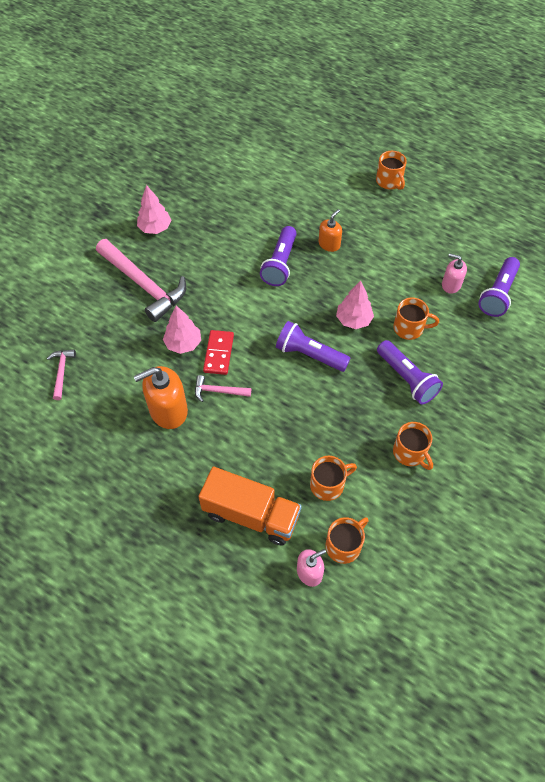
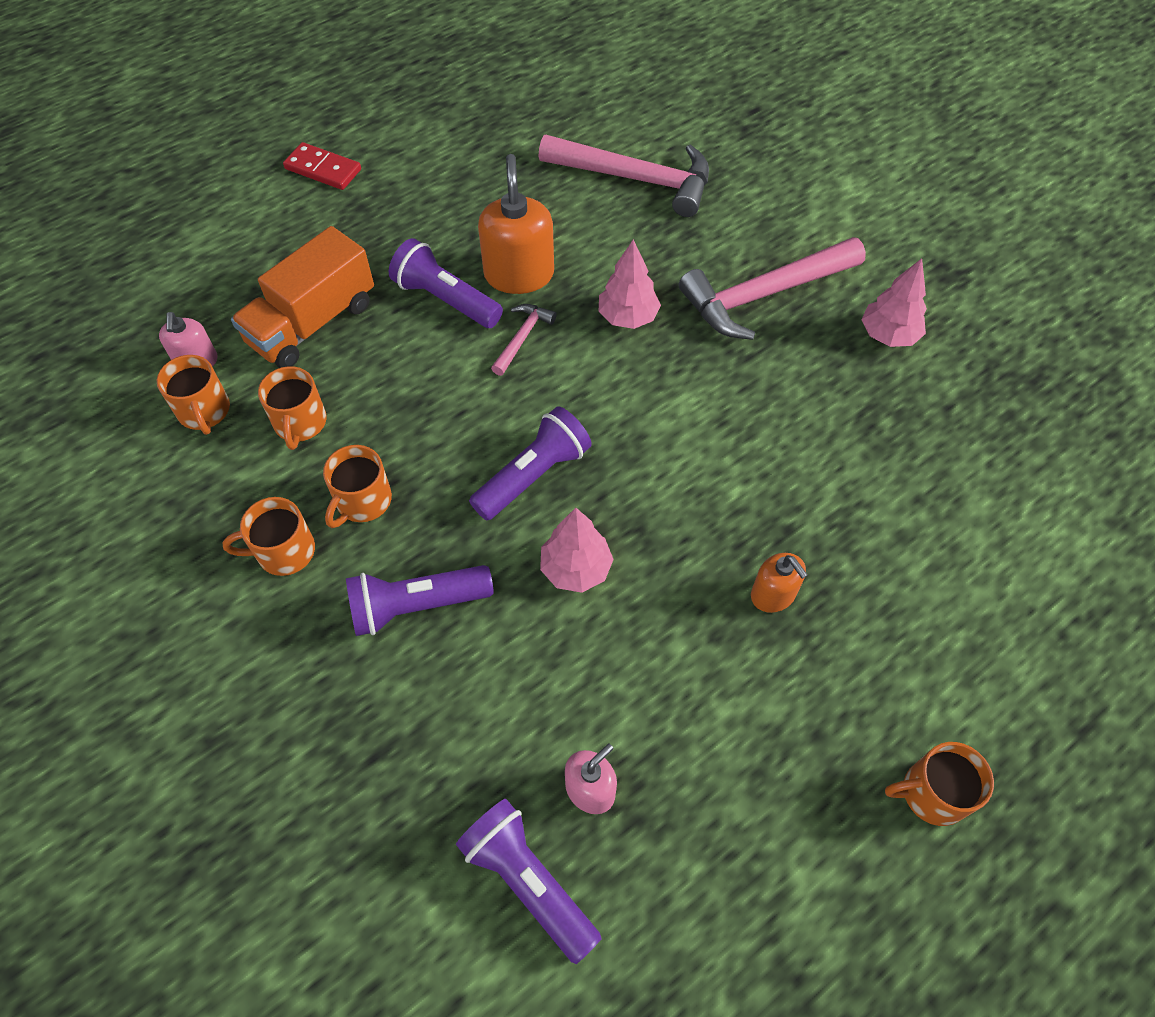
camera: 110 degrees right, 0 degrees up
(61, 372) = (636, 179): pink hammer -> pink hammer, size x2.12
(218, 353) = (590, 355): red domino -> red domino (323, 169)
(280, 264) = (748, 495): purple flashlight -> purple flashlight (445, 300)
(409, 328) = (518, 657): orange mug -> orange mug (362, 501)

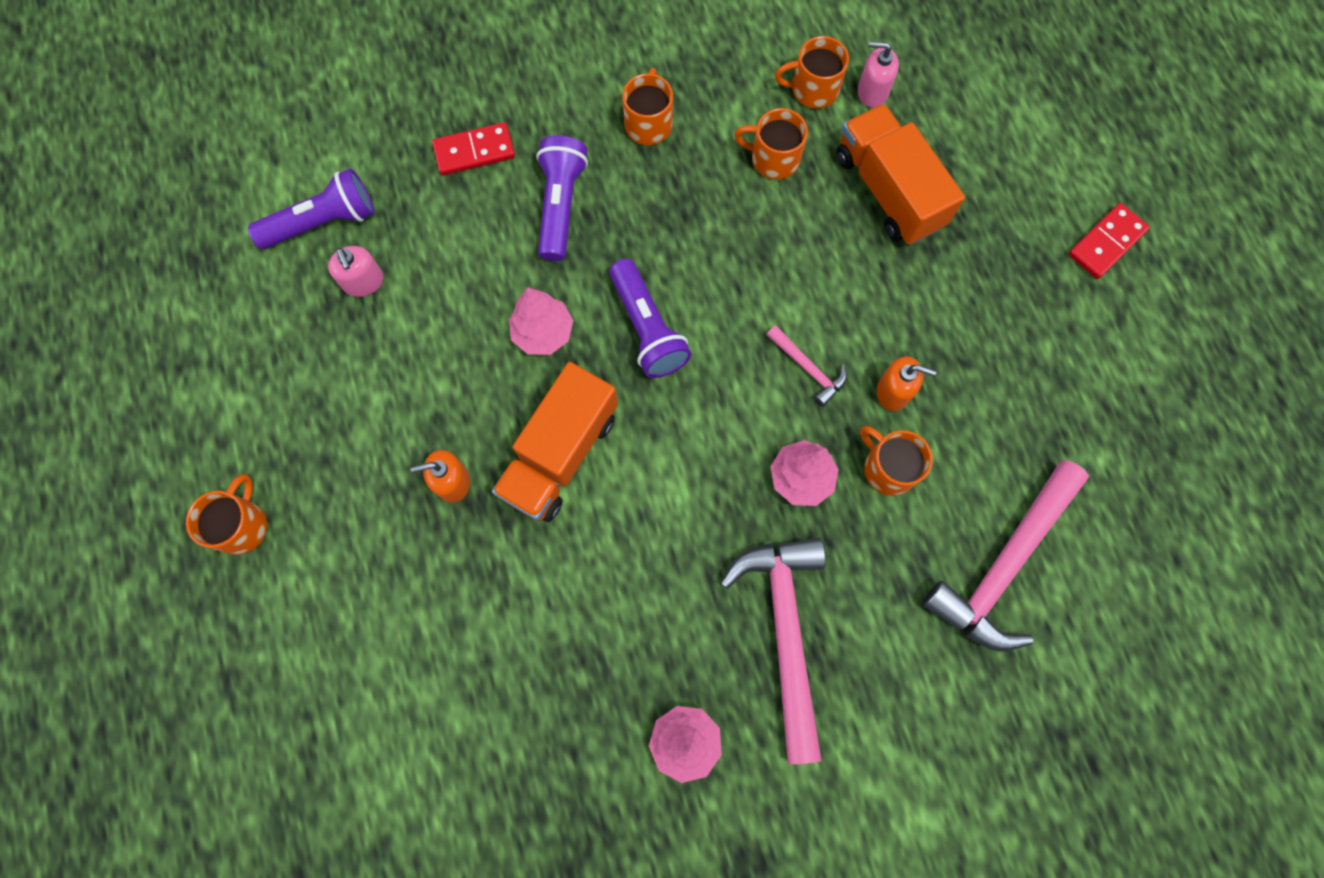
camera: 110 degrees right, 15 degrees up
(362, 501) = (673, 189): orange mug -> orange mug (888, 468)
(371, 730) = (474, 151): none -> red domino
(445, 300) = (880, 313): purple flashlight -> none
(519, 274) = (893, 391): orange soap dispenser -> orange soap dispenser, size x0.58
(697, 507) = (560, 454): none -> orange truck

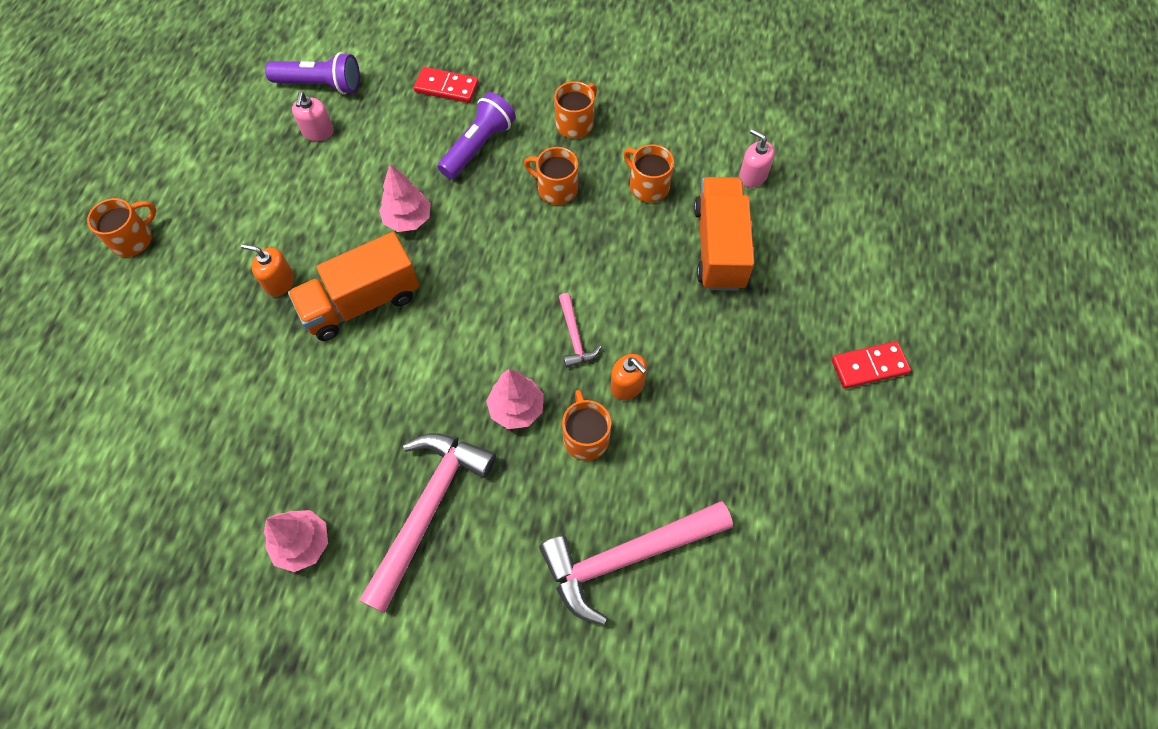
camera: 30 degrees right, 10 degrees down
(647, 328) = (480, 252): purple flashlight -> none
(813, 89) = (709, 155): orange mug -> orange mug (556, 189)

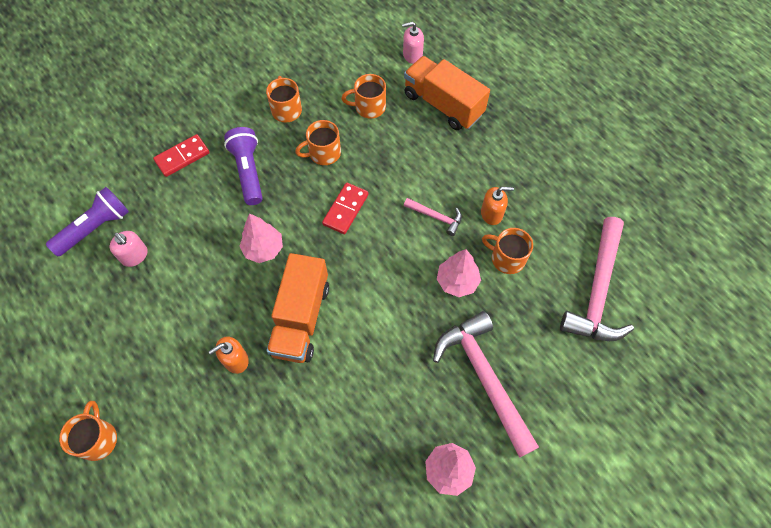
camera: 50 degrees left, 0 degrees up
(869, 366) = (577, 96): red domino -> red domino (345, 209)

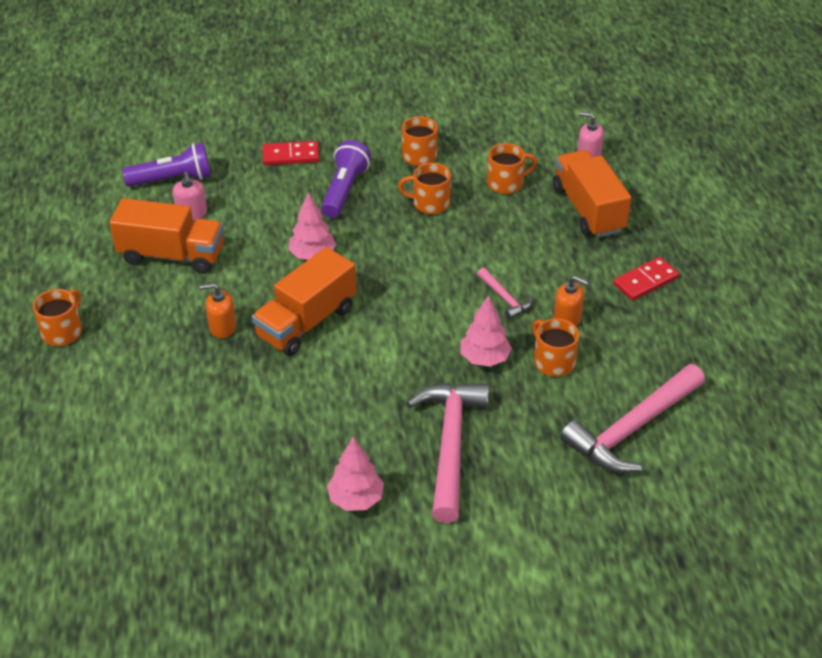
camera: 30 degrees right, 20 degrees down
(145, 308) = (171, 255): none -> orange truck
(345, 209) = (416, 256): red domino -> red domino (645, 281)
(369, 107) = (506, 183): orange mug -> orange mug turned 135 degrees clockwise

